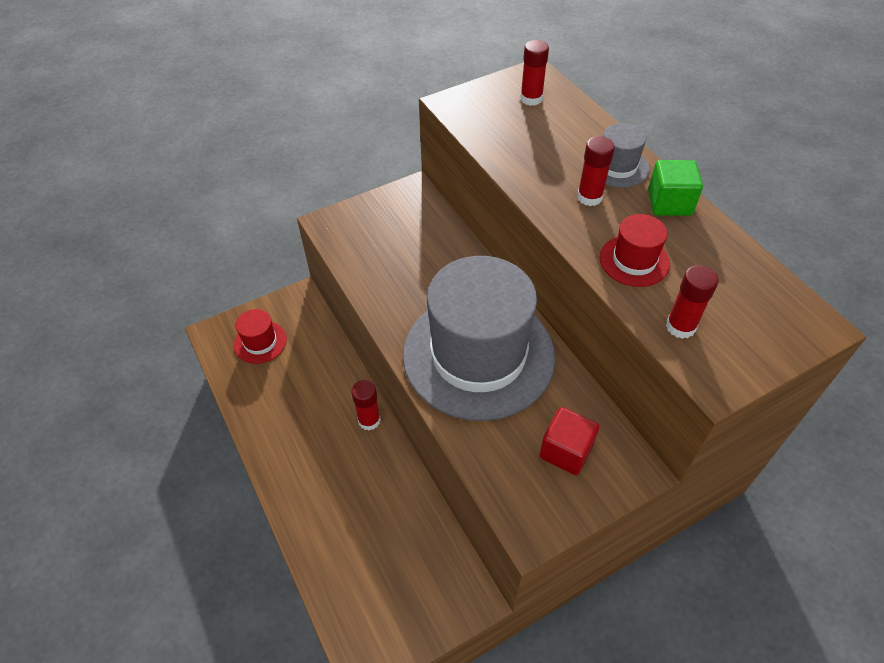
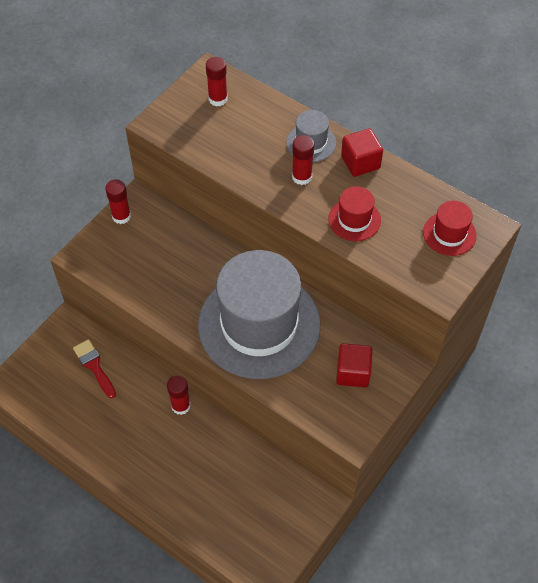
camera: 25 degrees left, 5 degrees up
(260, 342) = (53, 376): red hat -> red hat (449, 234)
(304, 347) = (94, 366): none -> red brush
(669, 203) = (360, 162): green cube -> red cube
(680, 326) = (404, 260): red glue stick -> red glue stick (121, 216)

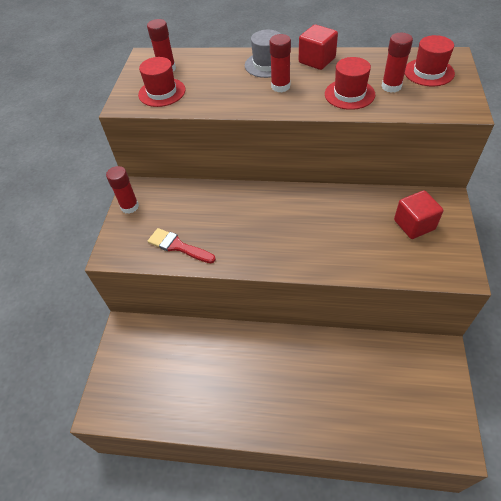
camera: 25 degrees left, 5 degrees down
(94, 366) = (171, 349): red brush -> red brush (178, 246)
(180, 406) = (269, 340): red glue stick -> red glue stick (391, 86)
(195, 127) = (162, 92): none -> red hat
(259, 325) = (309, 228): grey hat -> none

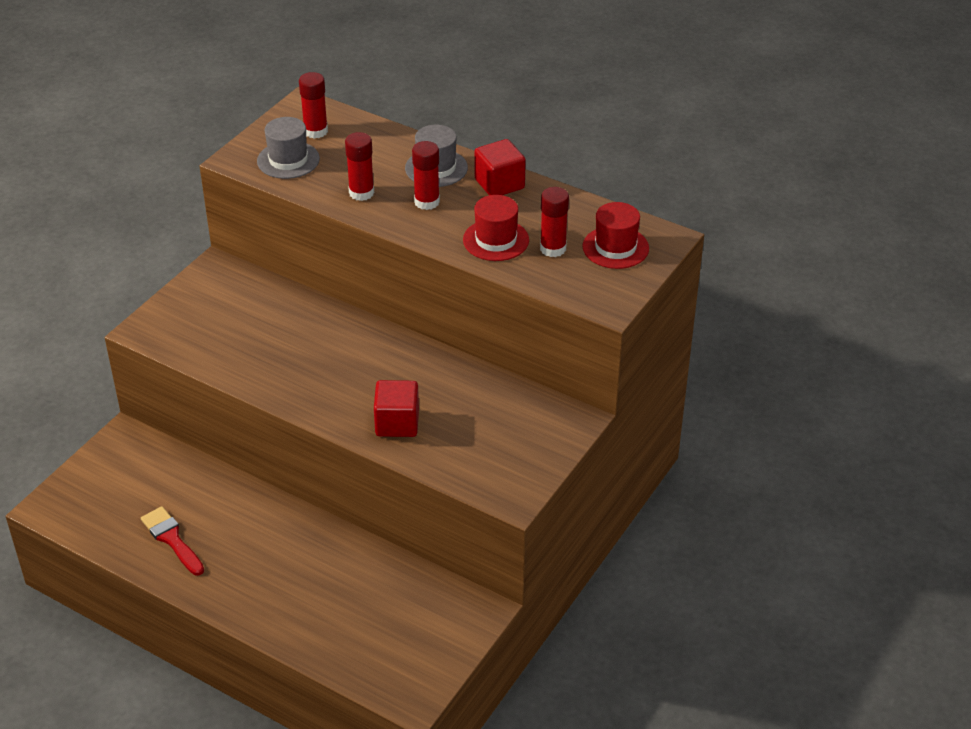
camera: 20 degrees right, 10 degrees down
(129, 206) = (196, 286): red glue stick -> red glue stick (361, 193)
(162, 92) = (288, 160): red hat -> grey hat
(178, 246) = (221, 350): red brush -> red brush (172, 539)
(414, 225) = (509, 430): red cube -> red cube (397, 423)

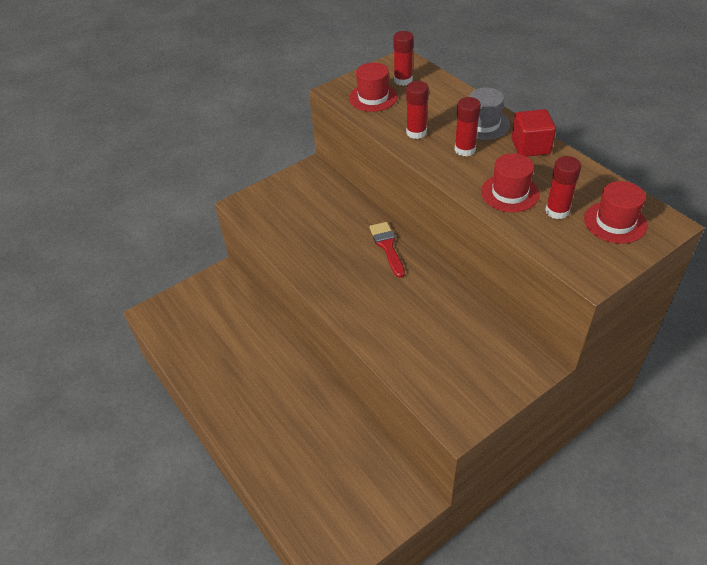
camera: 25 degrees right, 5 degrees up
(172, 539) = (216, 362): red brush -> red brush (387, 246)
(288, 160) = (373, 97): grey hat -> red hat
(397, 423) = (388, 326): red cube -> none

